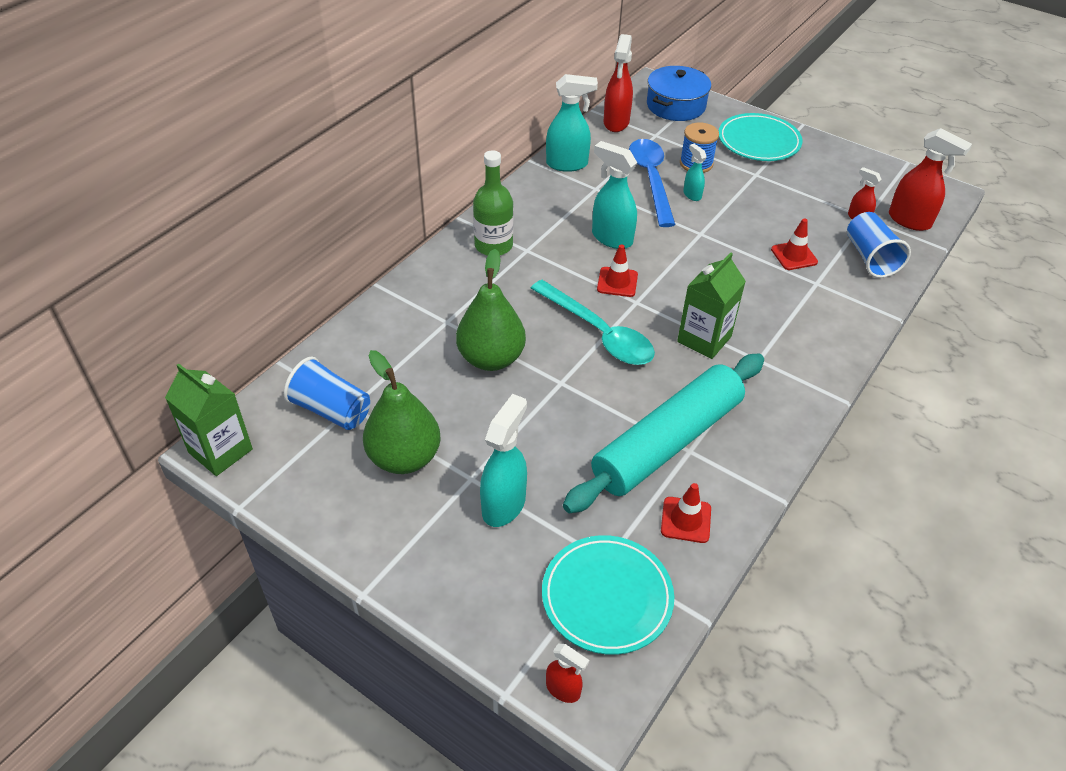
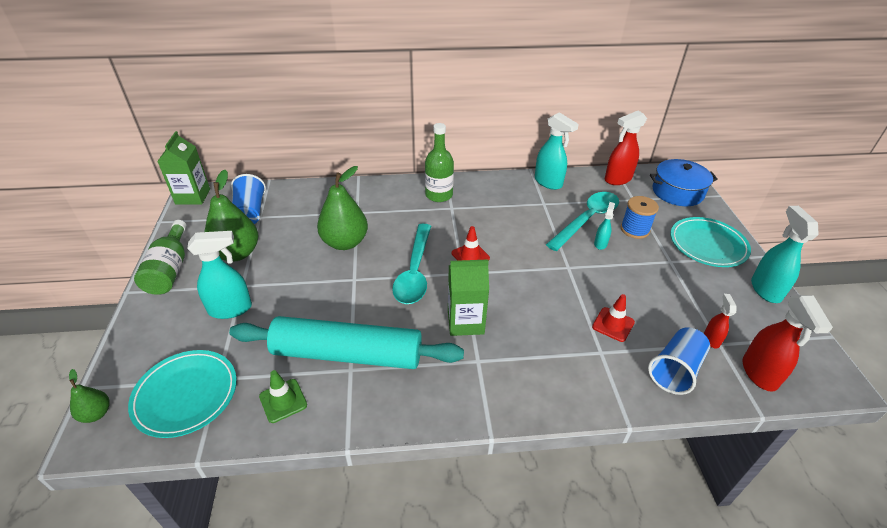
camera: 50 degrees right, 5 degrees down
(364, 534) = (170, 270): none -> green bottle
(563, 690) = (96, 414): red spray bottle -> green pear
(611, 238) = (507, 233): turquoise spray bottle -> turquoise spray bottle (765, 289)
(651, 180) = (587, 220): blue spoon -> turquoise spoon
(686, 520) = (283, 401): red traffic cone -> green traffic cone

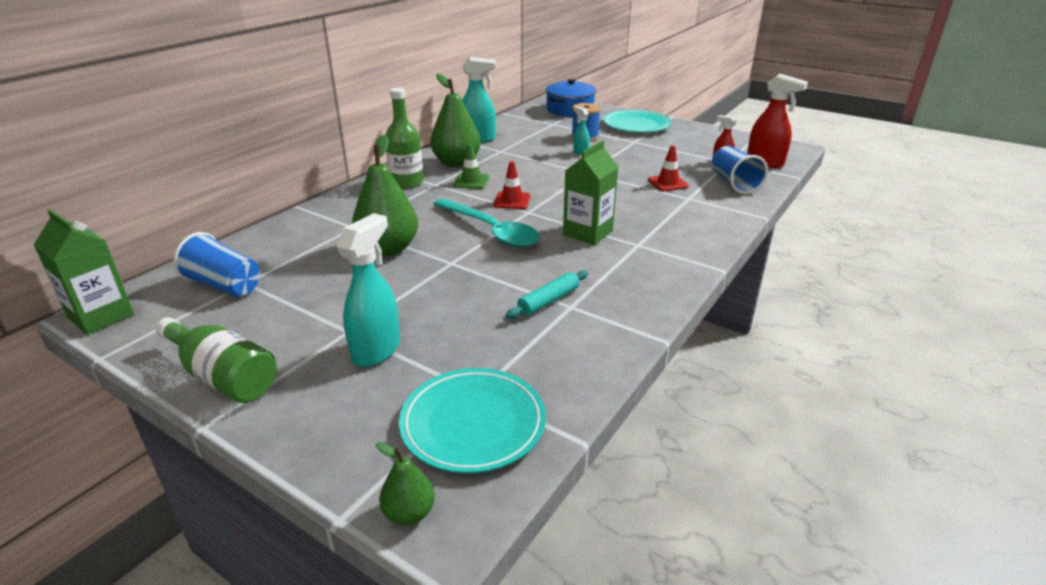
camera: 50 degrees left, 10 degrees down
(237, 253) = (284, 317): green pear -> green pear (456, 163)
(283, 401) = (564, 358): green traffic cone -> green traffic cone (471, 181)
(347, 354) = (548, 301): turquoise rolling pin -> turquoise rolling pin, size x0.41
(587, 220) = (547, 146): turquoise spoon -> none
(617, 179) = (521, 118): red spray bottle -> none
(765, 289) = (699, 130): turquoise spray bottle -> none

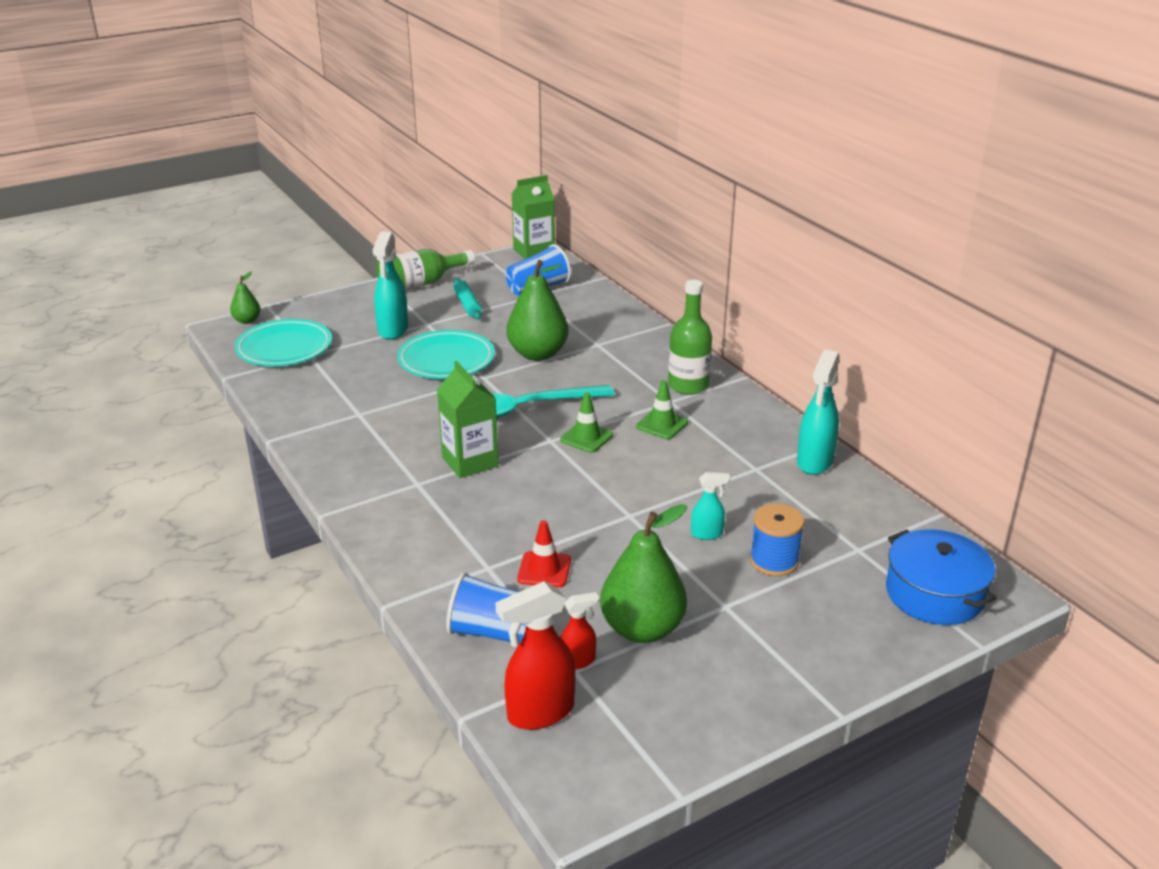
camera: 115 degrees right, 0 degrees up
(376, 350) = (393, 330): turquoise spray bottle -> turquoise spray bottle turned 45 degrees clockwise
(456, 163) = (730, 427): green pear -> green pear (642, 629)
(512, 201) = (586, 437): red traffic cone -> green traffic cone
(548, 301) = (377, 406): turquoise rolling pin -> turquoise rolling pin (467, 304)
(636, 125) = (806, 642): turquoise plate -> turquoise plate (446, 360)

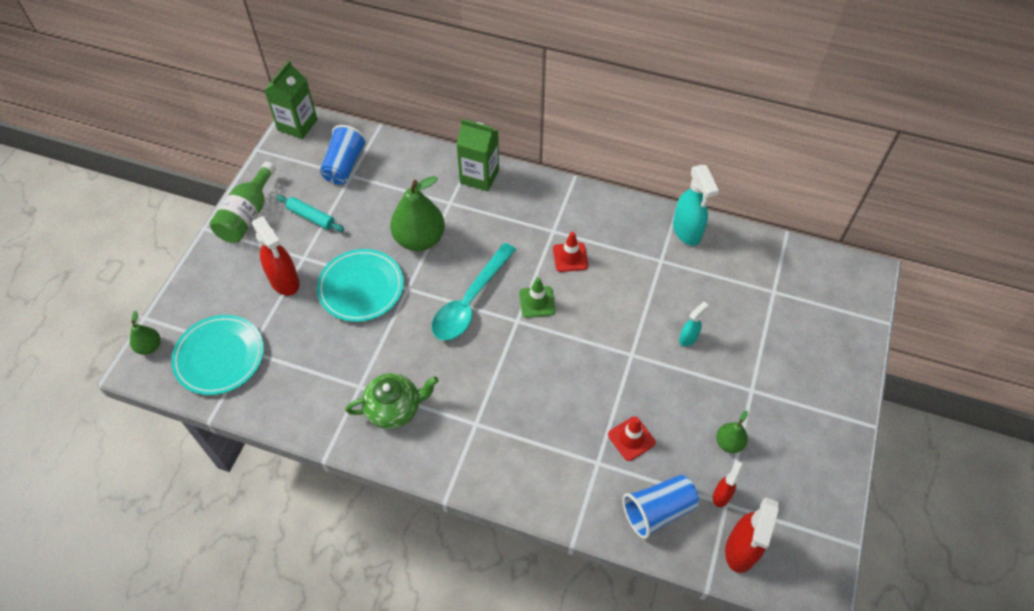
camera: 40 degrees left, 25 degrees up
(365, 440) = (394, 408): none -> green teapot
(393, 330) = (284, 281): turquoise spray bottle -> red spray bottle
(470, 462) = (487, 378): green carton -> green carton (479, 176)
(642, 629) = (729, 443): green pear -> green pear, size x0.50
(662, 424) = (570, 257): green traffic cone -> red traffic cone
(688, 385) = (549, 207): green bottle -> none
(774, 561) = (742, 334): blue spool -> none
(934, 594) = (838, 300): blue pot -> none

